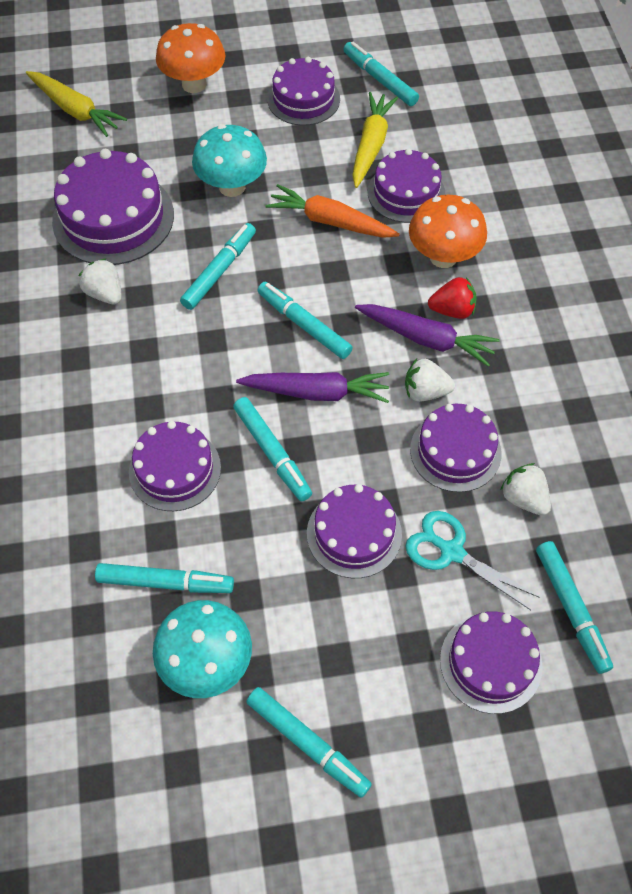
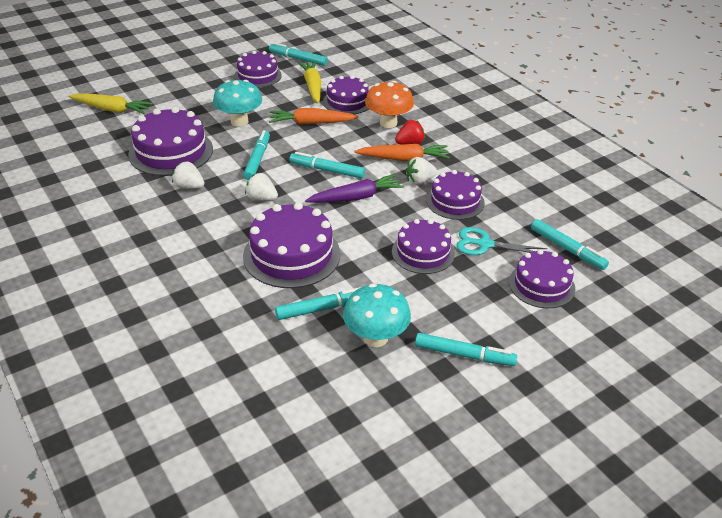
camera: 25 degrees left, 20 degrees down
(175, 469) = (291, 255): purple cake -> purple cake, size x1.53
(194, 84) = (184, 83): orange mushroom -> none
(272, 453) = (348, 231): turquoise marker -> none
(426, 339) = (404, 159): purple carrot -> orange carrot
(524, 498) = (507, 211): white strawberry -> white strawberry (261, 198)

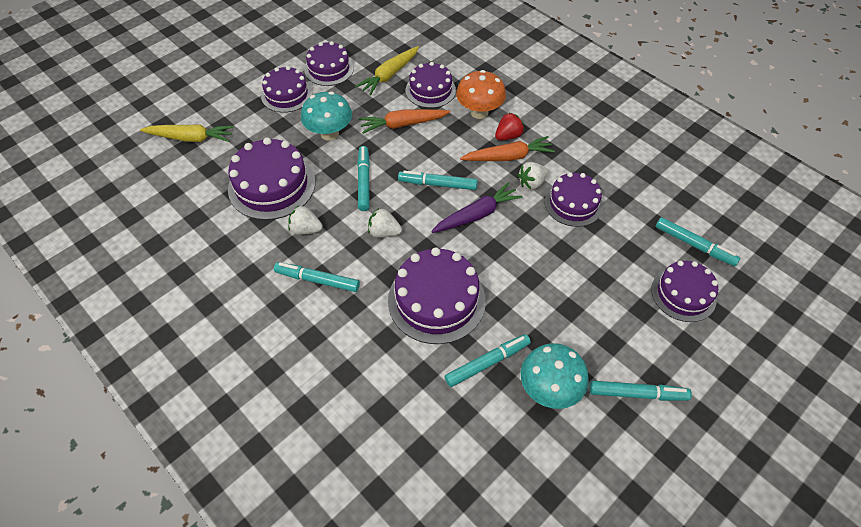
camera: 10 degrees left, 15 degrees up
(298, 59) = (363, 40): turquoise marker -> turquoise marker (317, 280)
(312, 86) = (389, 75): yellow carrot -> yellow carrot turned 120 degrees counterclockwise
(423, 252) = (562, 274): purple cake -> purple cake (286, 94)
(484, 244) = (617, 253): turquoise scissors -> none

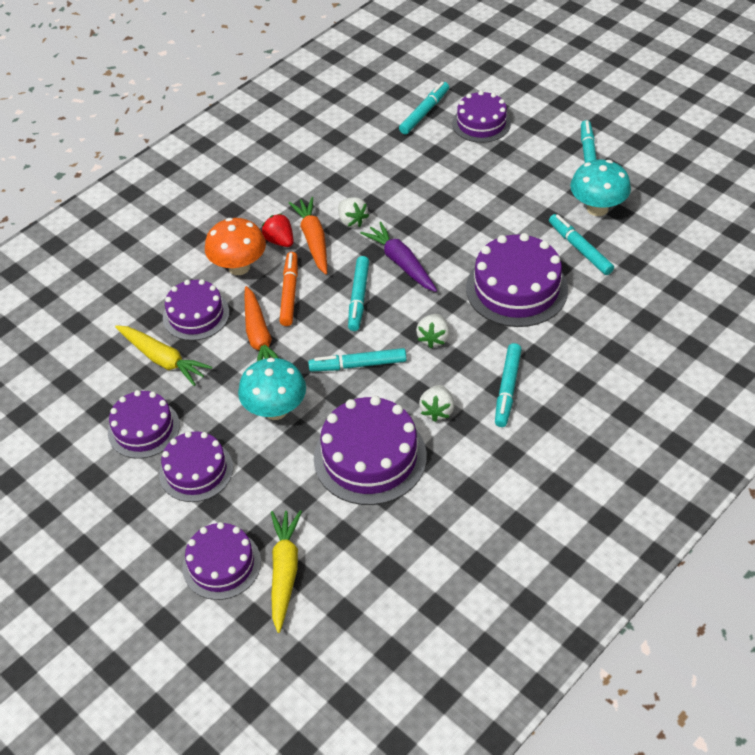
camera: 90 degrees left, 5 degrees down
(448, 142) = (290, 293): none -> orange marker
(573, 203) = (379, 190): purple cake -> purple cake (221, 564)

